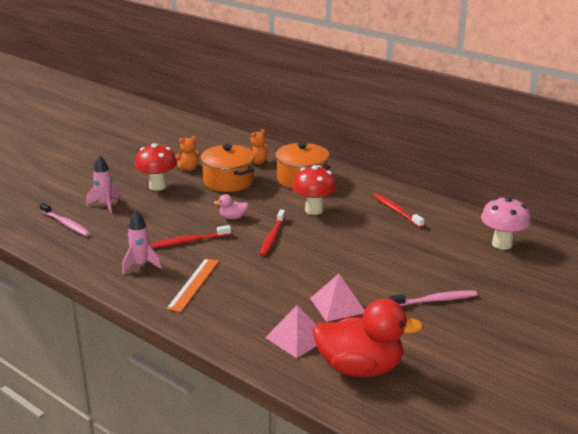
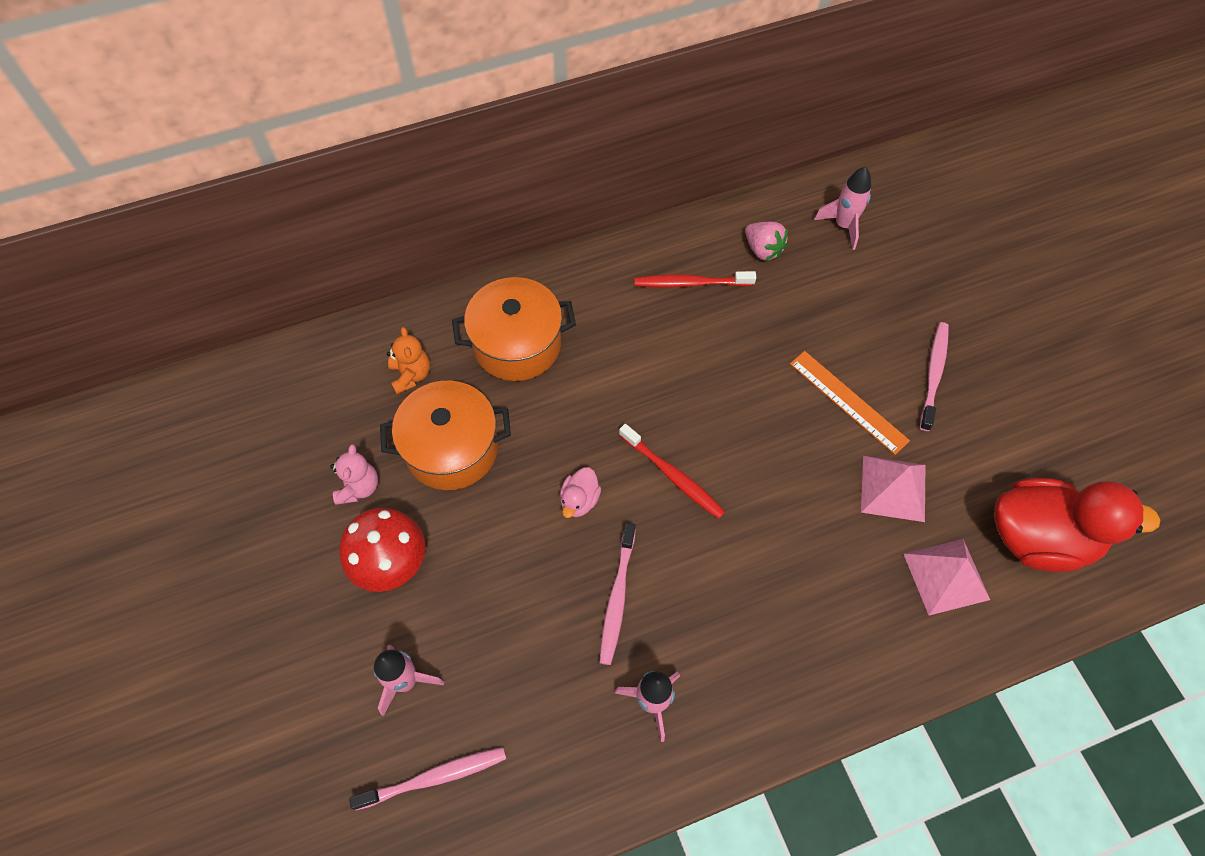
camera: 60 degrees left, 35 degrees up
(188, 168) = (359, 487): orange teddy bear -> pink teddy bear
(189, 241) = (617, 598): red toothbrush -> pink toothbrush
(193, 284) = (748, 647): orange ruler -> orange ruler (848, 402)
(314, 210) = (625, 380): red mushroom -> none
(360, 368) = (1039, 538): red duck -> red duck turned 60 degrees clockwise
(447, 224) = (763, 250): none -> pink strawberry
(502, 244) = (843, 226): pink mushroom -> pink rocket

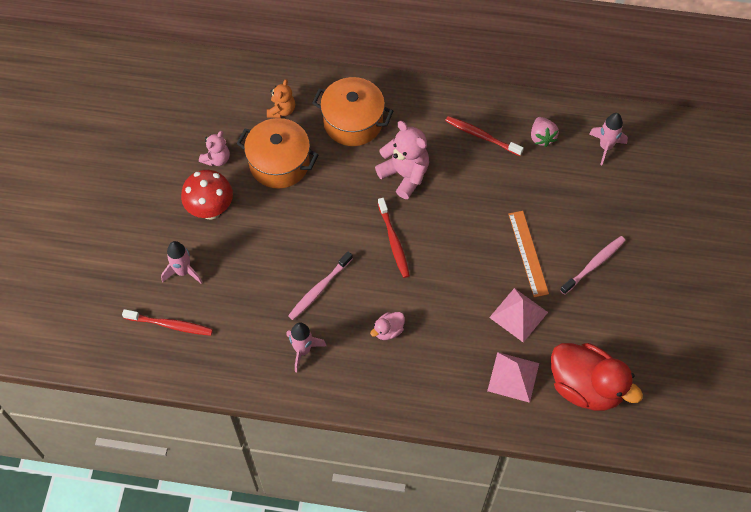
camera: 30 degrees right, 0 degrees up
(434, 777) = (170, 325): pink toothbrush -> red toothbrush
(579, 500) = (332, 227): pink duck -> pink duck (388, 330)
(629, 380) = (405, 175): none -> pink teddy bear

